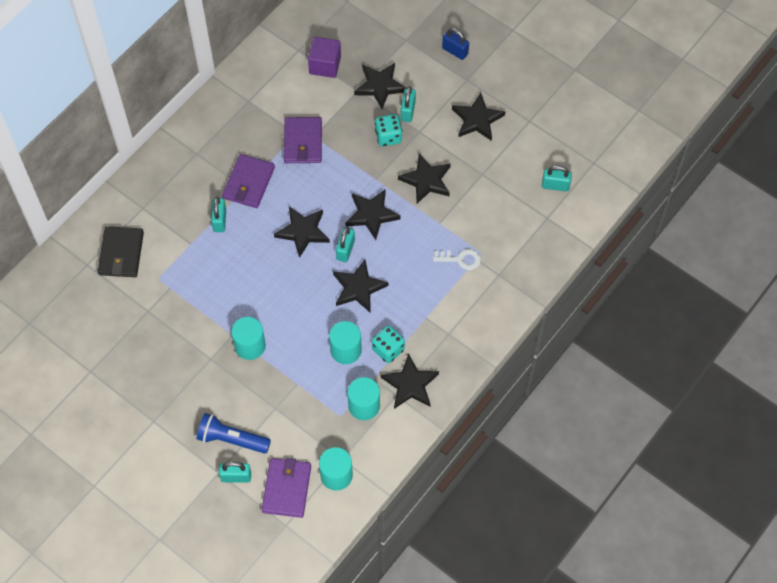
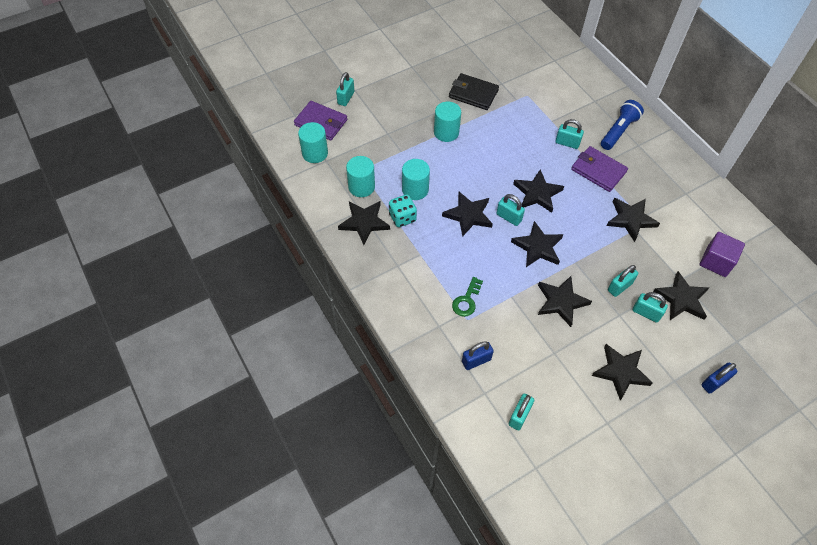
camera: 110 degrees right, 5 degrees down
(121, 253) = (557, 80): black wallet -> black wallet (473, 94)
(232, 439) = (375, 103): blue flashlight -> blue flashlight (618, 131)
(303, 142) = (630, 219): purple wallet -> black star
(388, 137) = (619, 287): turquoise dice -> turquoise padlock
(461, 259) = (466, 300): white key -> green key
(519, 233) = (476, 361): none -> blue padlock

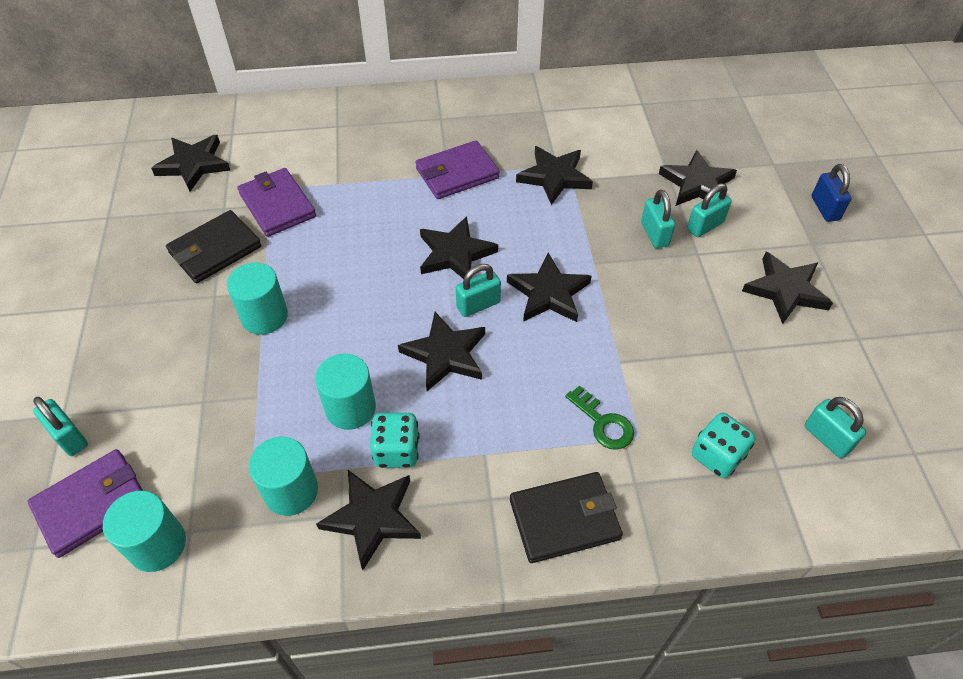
camera: 65 degrees left, 5 degrees down
(402, 300) = (564, 519): none -> black wallet
(476, 361) = (717, 456): blue padlock -> turquoise dice
(518, 103) = (277, 205): none -> purple wallet
(561, 302) = (653, 306): black star -> black star (193, 164)
(567, 143) = (388, 184): turquoise padlock -> none
(618, 131) = (405, 126): blue flashlight -> none
(716, 261) = (656, 130): purple cube -> none

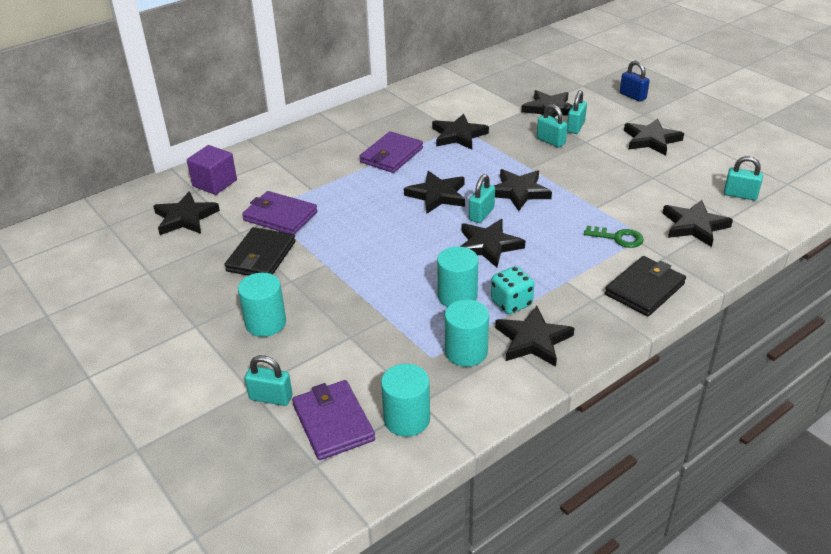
camera: 30 degrees left, 15 degrees down
(92, 504) = (333, 422): purple wallet -> purple wallet turned 45 degrees counterclockwise
(256, 132) = (215, 183): none -> purple cube
(264, 316) = (342, 276): turquoise cylinder -> turquoise cylinder (265, 323)
(717, 456) = (694, 226): turquoise dice -> black star

